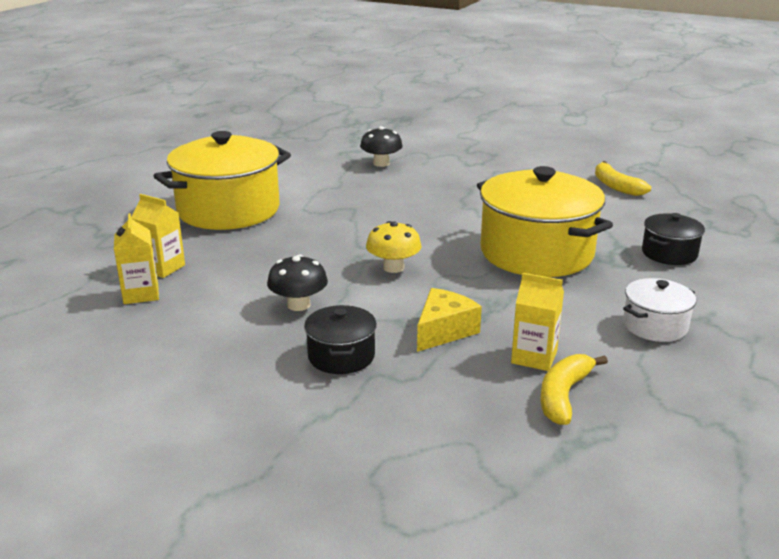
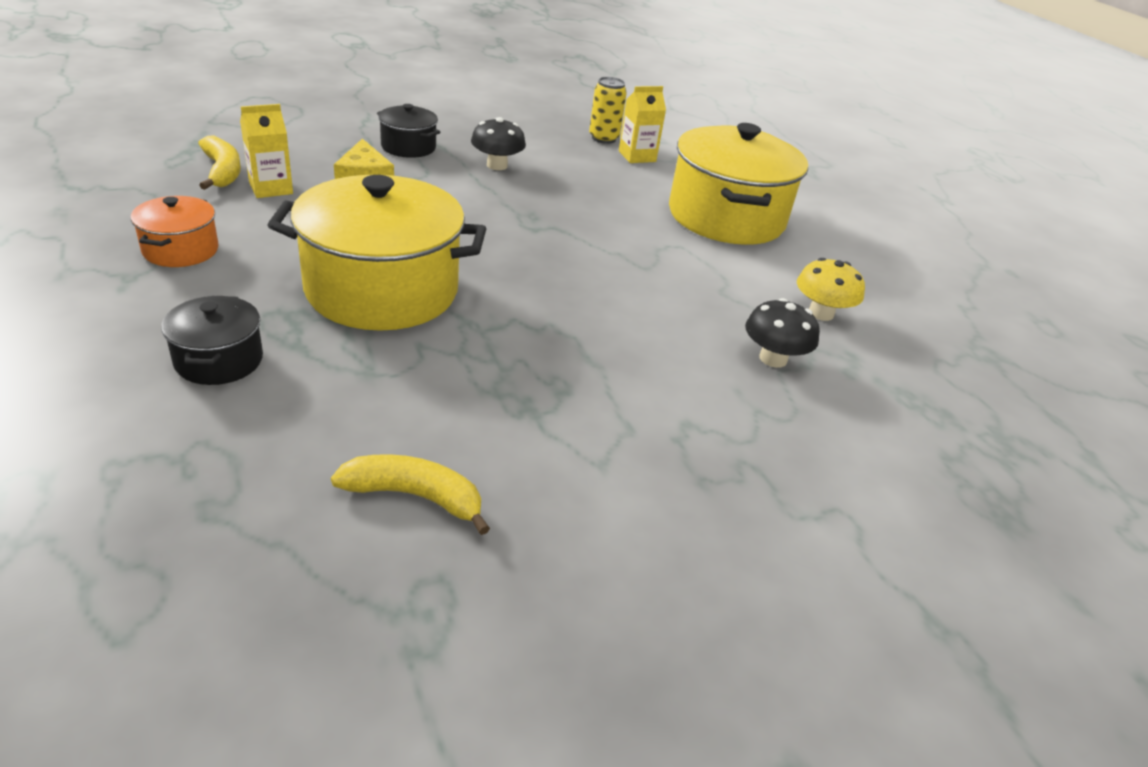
camera: 125 degrees right, 10 degrees up
(141, 294) = (603, 138): yellow carton -> yellow can
(393, 267) = (487, 218): yellow mushroom -> yellow mushroom (821, 313)
(655, 326) = (181, 250): white pot -> orange pot

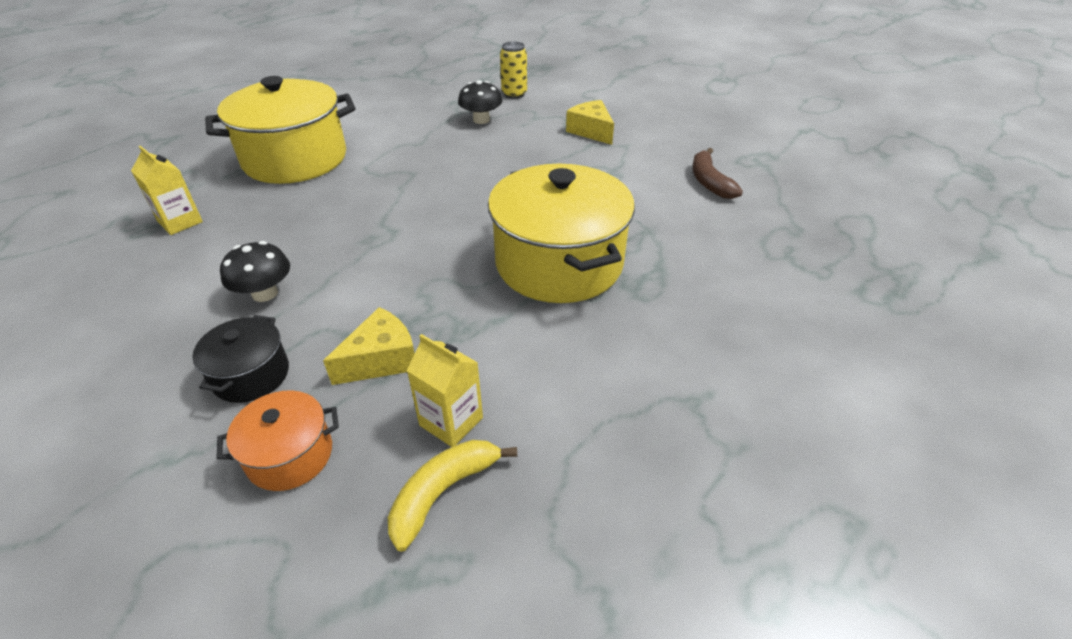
camera: 110 degrees left, 5 degrees up
(181, 250) = (624, 401): orange pot -> orange pot (290, 455)
(219, 360) = (711, 289): black pot -> none
(415, 496) = (709, 182): yellow banana -> brown banana
(603, 138) = (135, 252): yellow can -> yellow can (514, 94)
(675, 449) = (591, 131): none -> yellow cheese
(821, 313) = (414, 113): yellow mushroom -> none

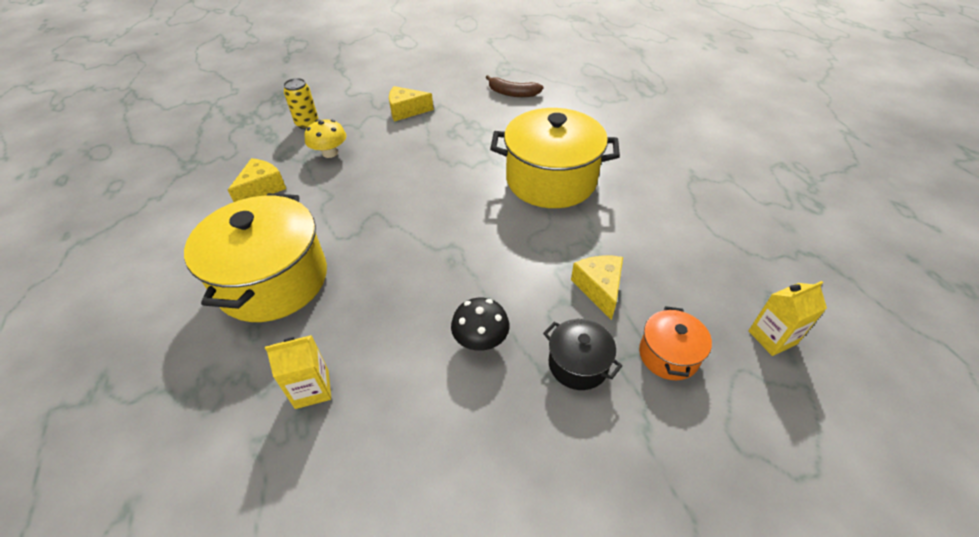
camera: 60 degrees left, 5 degrees up
(405, 111) = (262, 188): none -> yellow cheese
(443, 492) = (723, 290): yellow banana -> none
(451, 421) = (670, 271): yellow carton -> yellow carton (772, 337)
(481, 120) = (330, 153): black mushroom -> yellow mushroom

